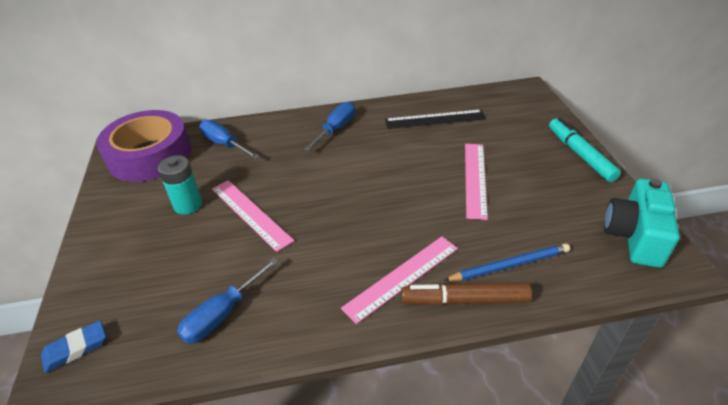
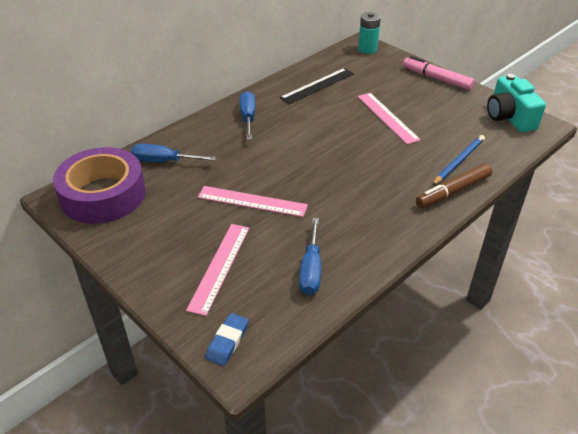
camera: 35 degrees left, 0 degrees up
(188, 205) = (191, 216): turquoise battery -> turquoise battery (367, 49)
(402, 277) = (404, 195): pink ruler -> pink ruler (219, 267)
(580, 154) = (437, 78): turquoise marker -> pink marker

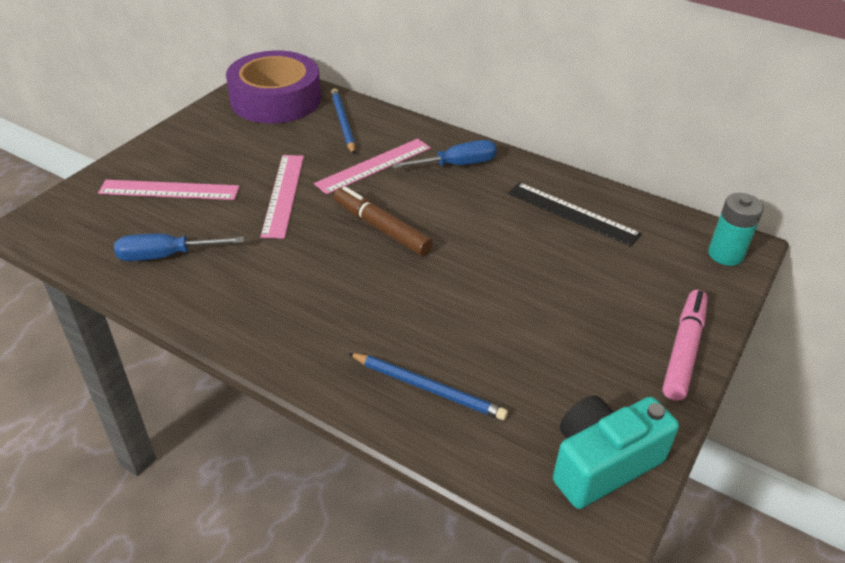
camera: 75 degrees right, 0 degrees up
(164, 161) = (343, 123): blue screwdriver -> blue pencil
(227, 341) = (62, 213): blue eraser -> none
(387, 117) = (520, 295): pink ruler -> pink ruler (374, 166)
(453, 191) = (345, 383): brown marker -> brown marker (381, 228)

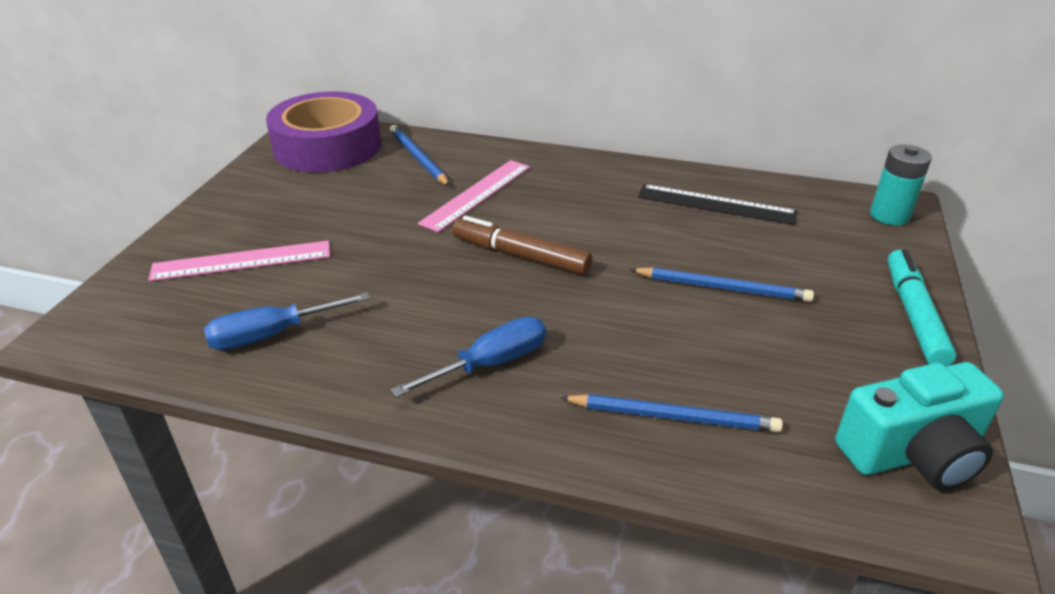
camera: 15 degrees left, 5 degrees down
(283, 195) = (387, 241): pink ruler -> none
(456, 165) = (567, 179): blue screwdriver -> blue screwdriver (489, 364)
(532, 291) = (723, 288): none -> blue pencil
(602, 463) = (912, 453): turquoise camera -> turquoise camera turned 150 degrees counterclockwise
(683, 350) = (913, 315): pink marker -> turquoise marker

